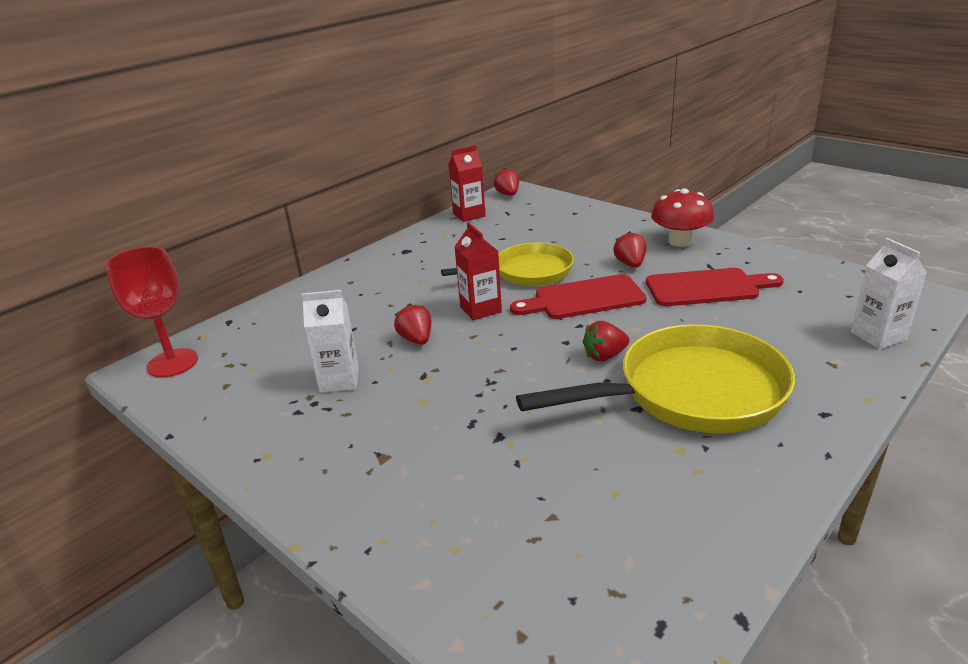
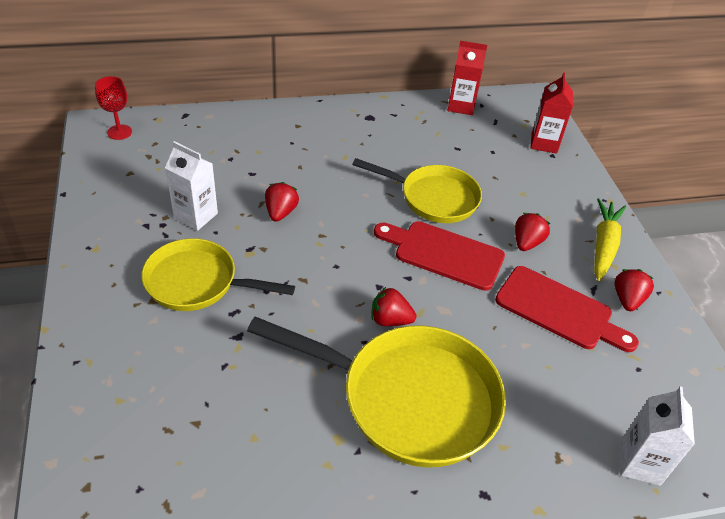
camera: 30 degrees right, 15 degrees up
(172, 363) = (119, 132): red goblet -> red goblet, size x0.60
(408, 422) = (198, 282): none -> yellow pan
(480, 309) = (355, 213): red carton -> red carton (544, 143)
(508, 194) = (521, 100): red strawberry -> red strawberry (627, 299)
(680, 241) = (603, 245): red mushroom -> yellow carrot

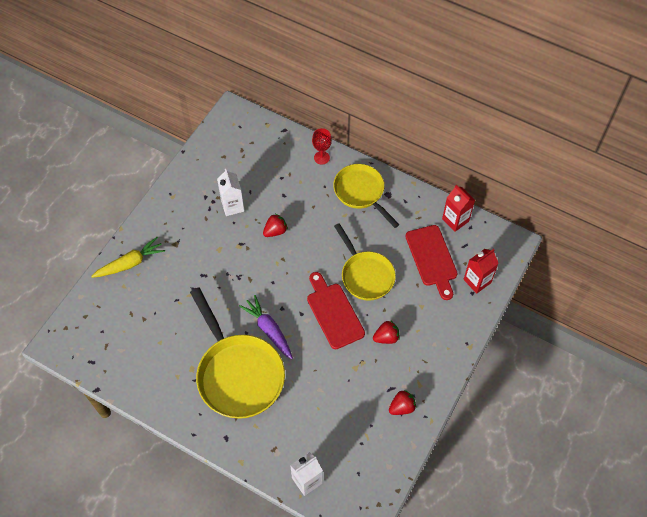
camera: 45 degrees right, 15 degrees up
(119, 132) = (240, 123): red goblet -> red goblet (321, 157)
(198, 282) = (201, 247): yellow pan -> yellow pan (361, 192)
(390, 320) = (269, 330): red strawberry -> purple carrot
(559, 310) = (358, 386): red cutting board -> red cutting board (432, 259)
(603, 245) = (429, 369): yellow carrot -> yellow carrot (130, 263)

